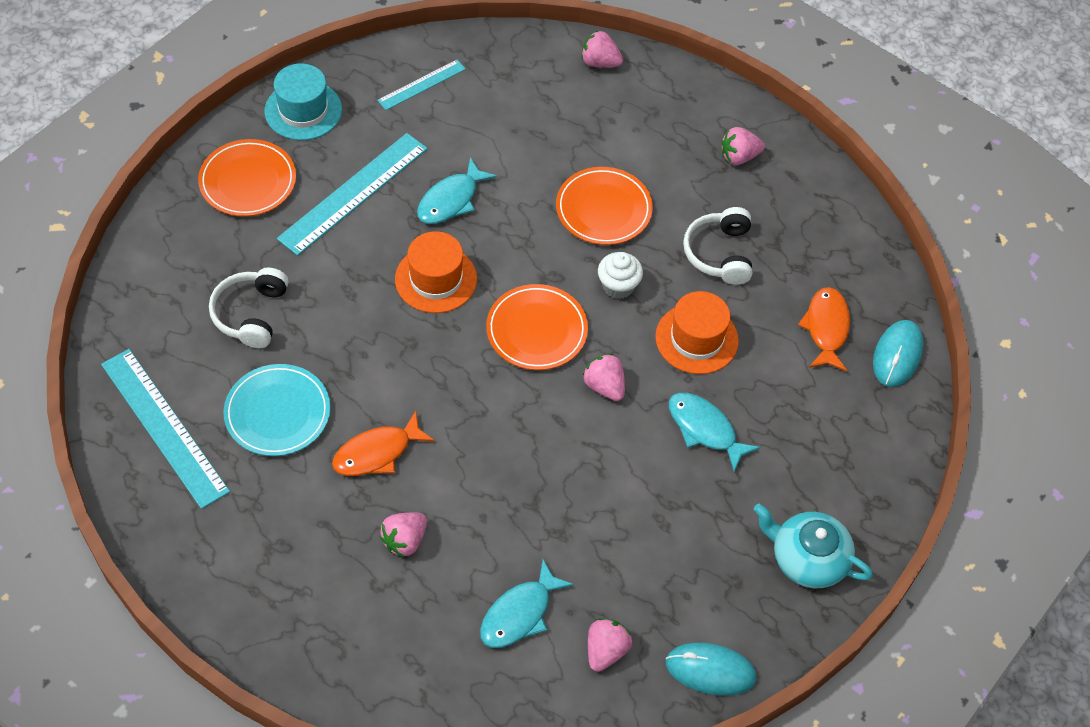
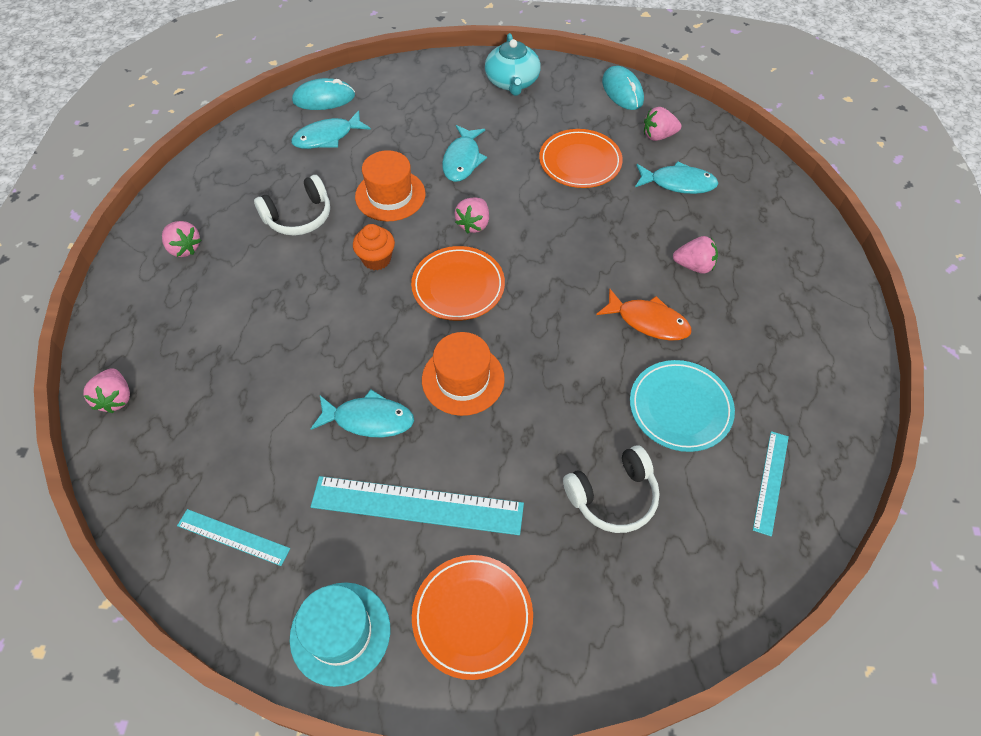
camera: 120 degrees left, 0 degrees up
(164, 427) = (771, 482): turquoise ruler -> turquoise ruler, size x0.55
(603, 209) = (303, 306): orange plate -> orange plate (580, 162)
(618, 286) = (376, 259): white cupcake -> orange cupcake
(826, 328) = (327, 137): orange fish -> turquoise fish

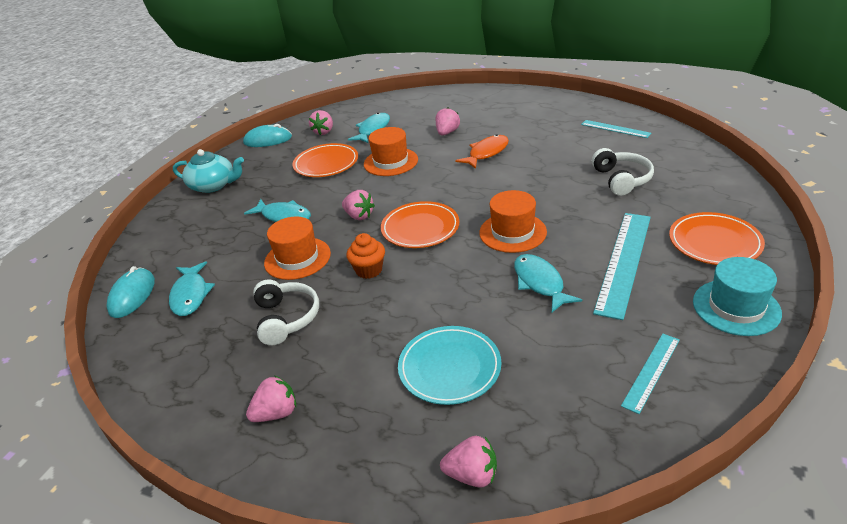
camera: 70 degrees left, 20 degrees down
(369, 419) = (540, 283): turquoise fish -> turquoise fish turned 45 degrees counterclockwise
(599, 223) = (390, 162): none -> orange hat
(680, 408) = (558, 150): turquoise plate -> turquoise plate (449, 368)

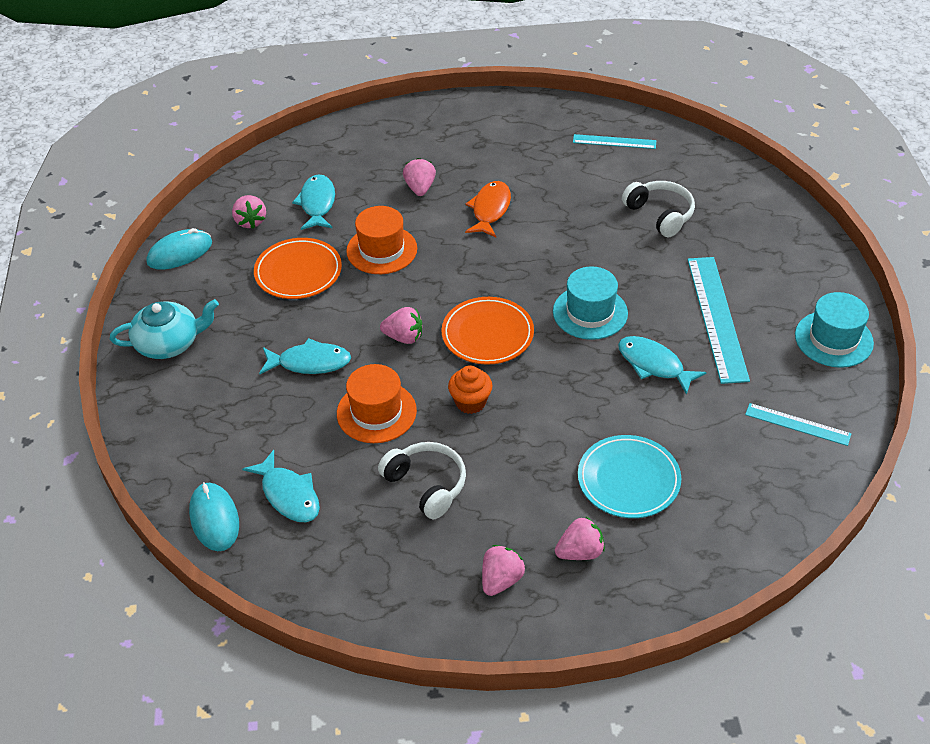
camera: 30 degrees left, 10 degrees up
(472, 475) = (711, 565): pink strawberry -> pink strawberry (580, 552)
(512, 232) = (590, 312): orange hat -> turquoise hat
(651, 371) = (797, 424): turquoise ruler -> turquoise ruler turned 75 degrees counterclockwise
(714, 242) = (785, 272): orange plate -> none

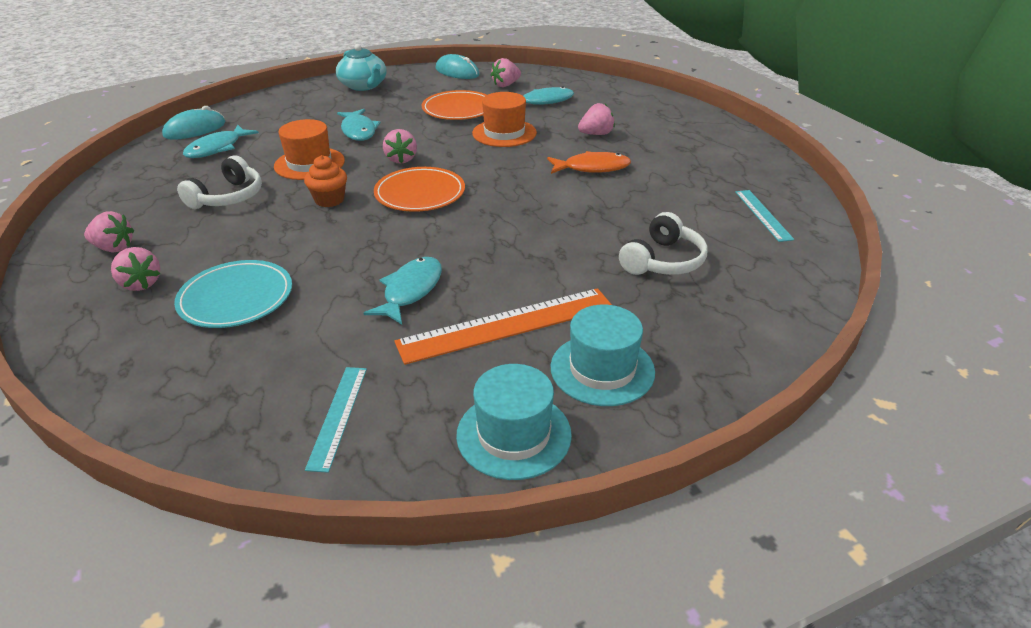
camera: 70 degrees right, 10 degrees down
(590, 312) = (475, 241): turquoise hat -> turquoise hat (602, 369)
(717, 318) = (507, 325): turquoise ruler -> orange ruler

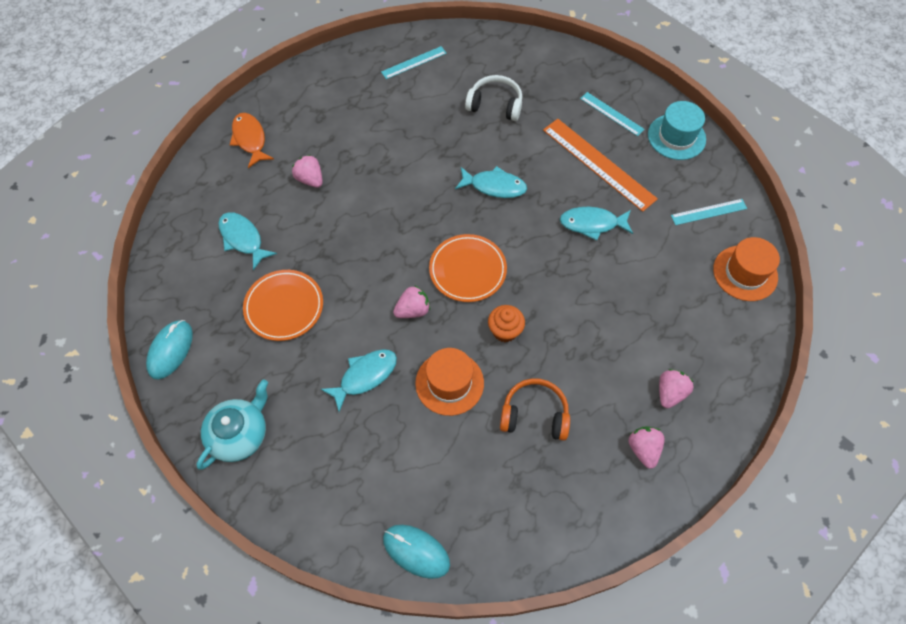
camera: 110 degrees left, 25 degrees up
(217, 148) = (450, 492): turquoise fish -> turquoise fish (494, 186)
(228, 197) = (534, 415): white headphones -> orange headphones
(236, 298) = (651, 319): turquoise plate -> none
(504, 133) = (330, 249): orange hat -> orange hat (745, 273)
(506, 85) = (203, 286): pink strawberry -> none
(592, 168) = (378, 168): orange fish -> orange fish (250, 139)
(602, 369) = (611, 114): turquoise hat -> turquoise ruler

